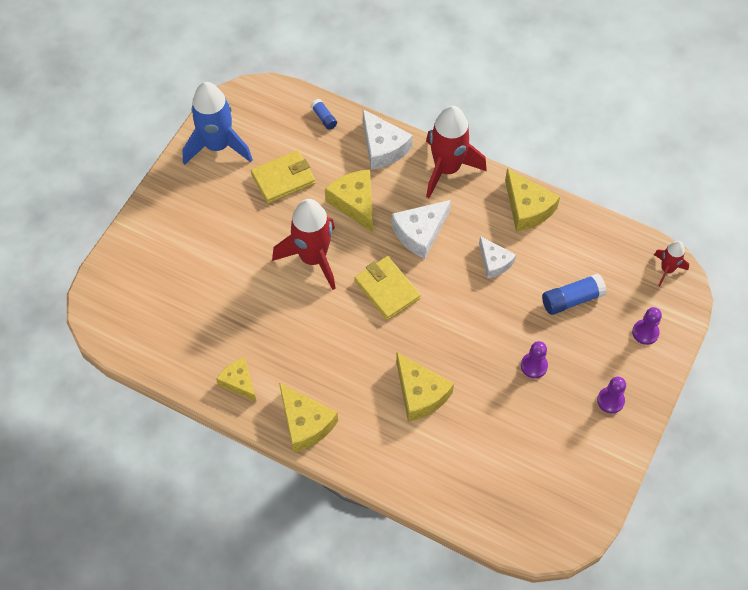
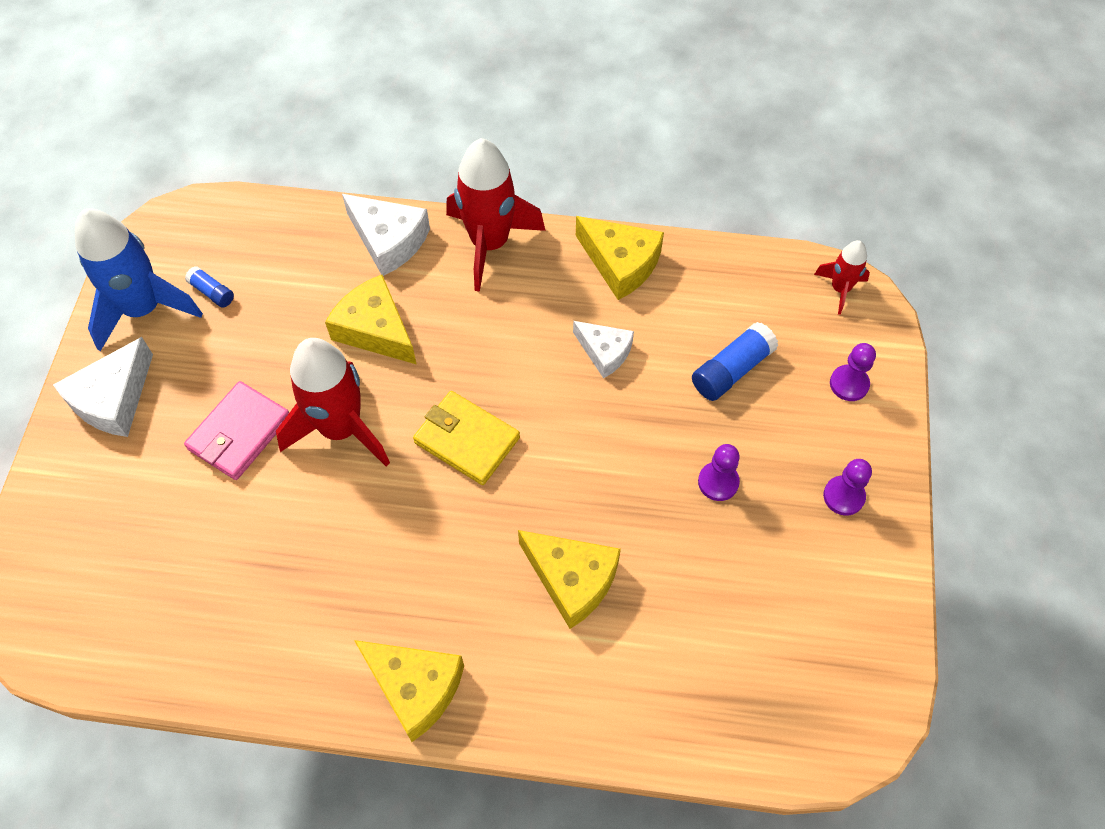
camera: 20 degrees left, 0 degrees up
(239, 382) = (289, 658): yellow cheese -> none
(251, 241) = (239, 433): none -> pink wallet
(283, 179) = (258, 327): yellow wallet -> none
(324, 118) = (289, 224): blue glue stick -> blue glue stick (212, 292)
(420, 233) = (485, 343): white cheese -> white cheese (113, 399)

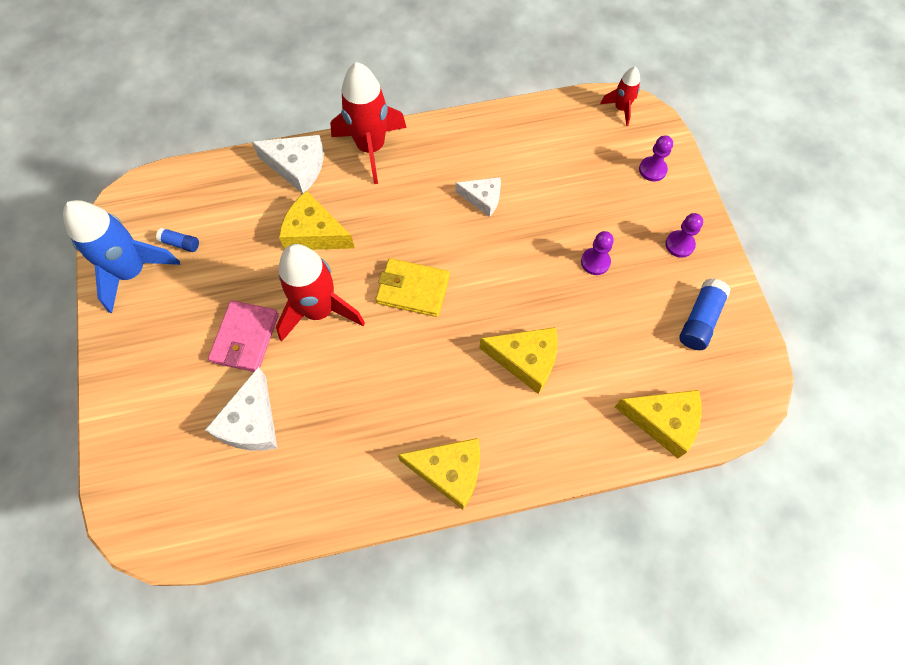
camera: 20 degrees left, 5 degrees up
(113, 399) = (138, 345): white cheese -> white cheese (251, 422)
(620, 263) = (468, 135): yellow cheese -> yellow cheese (663, 421)
(731, 370) = (573, 184): blue glue stick -> blue glue stick (700, 320)

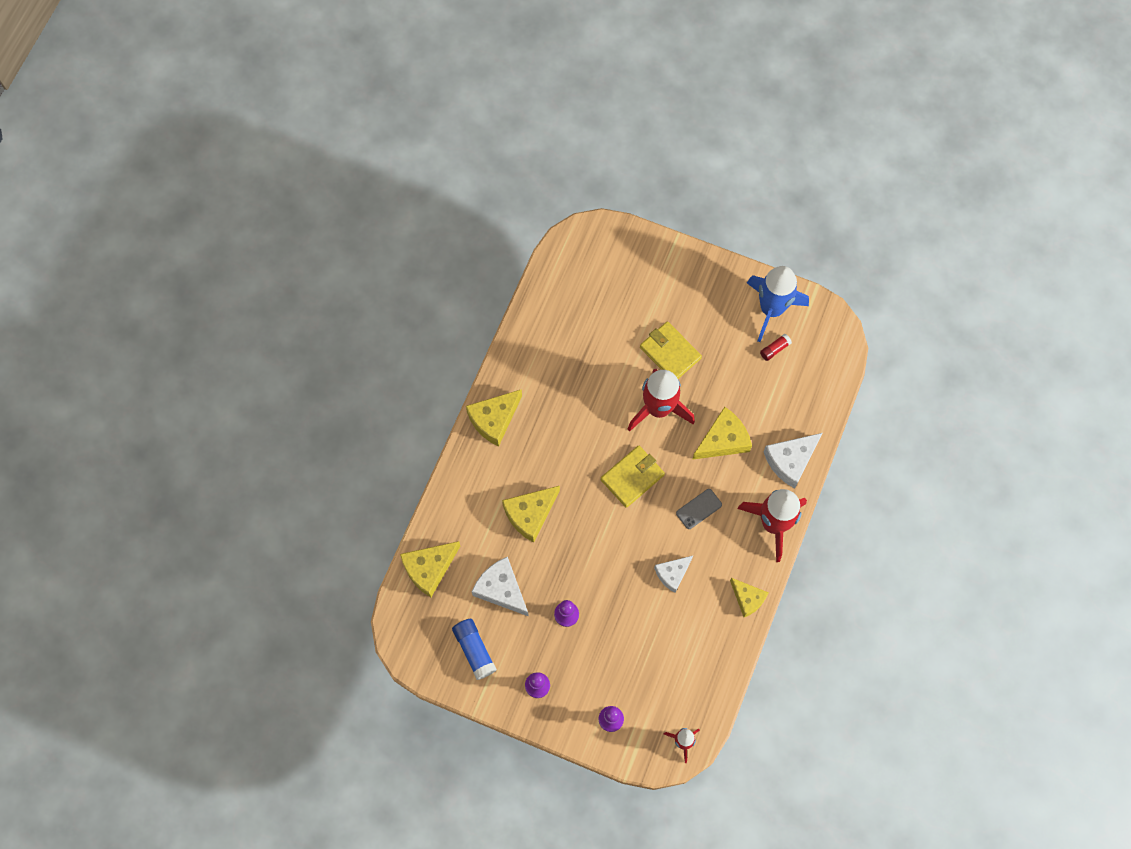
camera: 125 degrees right, 5 degrees up
(180, 243) = (774, 349): blue glue stick -> red glue stick
(245, 338) = (670, 353): pink wallet -> yellow wallet
(251, 422) = (608, 326): white cheese -> white cheese (501, 589)
(402, 214) = (698, 509): none -> grey phone
(458, 130) = (747, 599): none -> yellow cheese

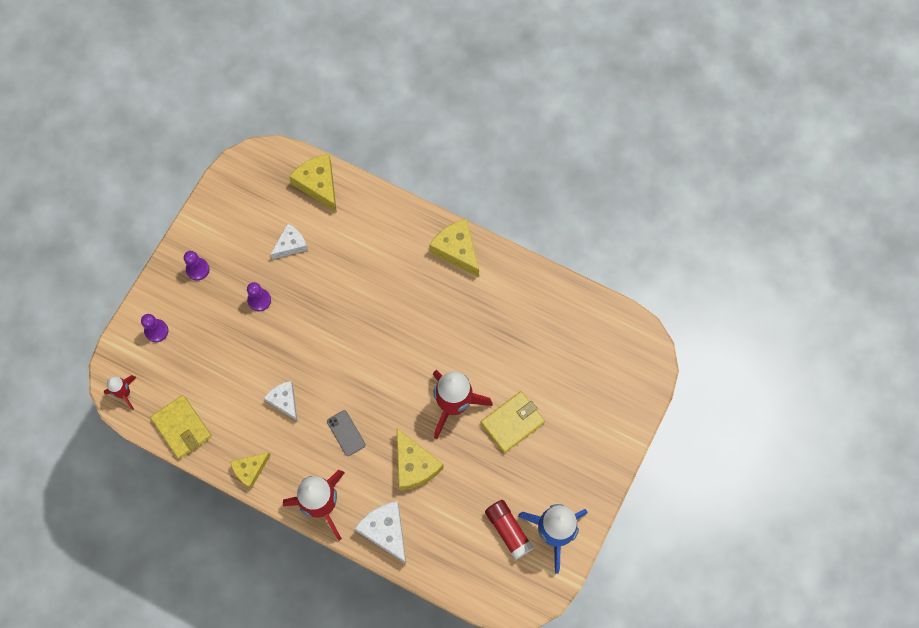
camera: 95 degrees right, 0 degrees up
(474, 650) = (238, 218): blue glue stick -> none
(501, 589) = (291, 245): white cheese -> white cheese, size x0.66
(530, 514) = (359, 275): yellow cheese -> none
(632, 477) = (385, 372): yellow wallet -> yellow wallet (182, 427)
(774, 349) = (508, 530): red glue stick -> red glue stick, size x1.73

